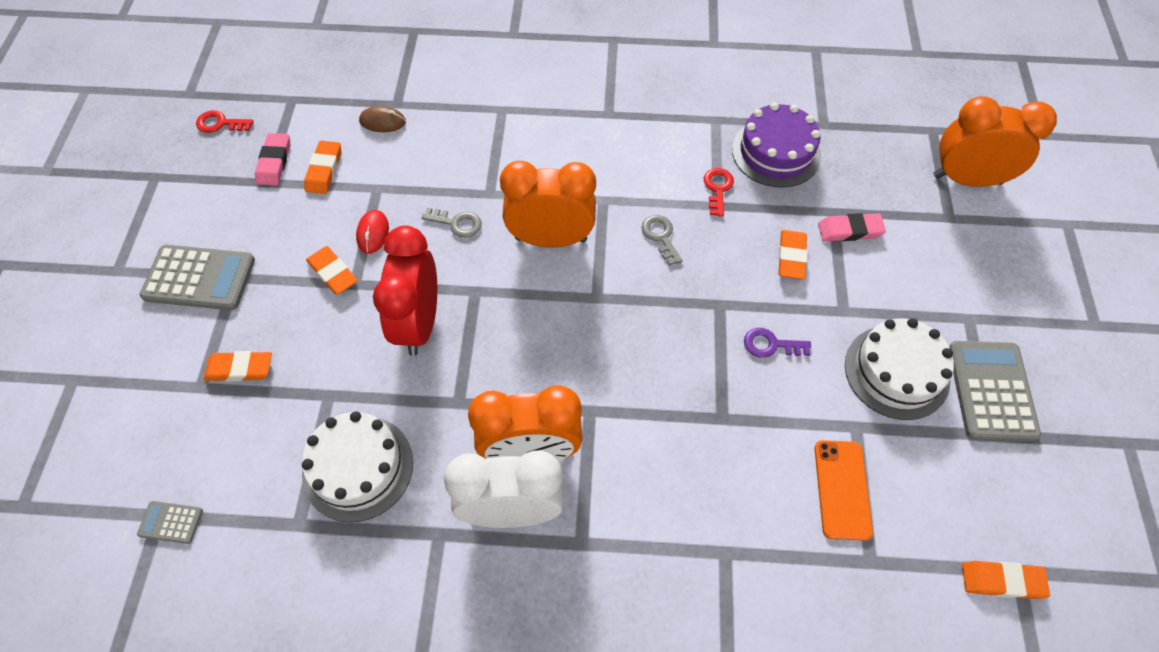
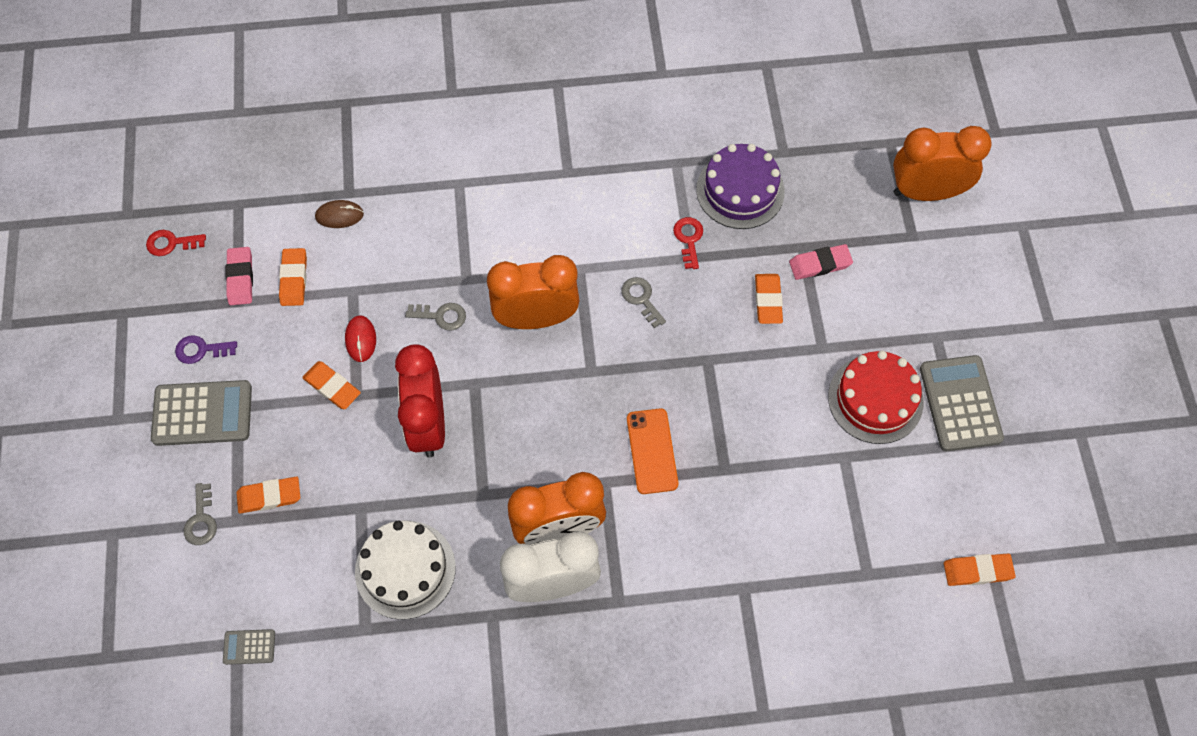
camera: 10 degrees left, 5 degrees up
(164, 381) = (201, 520): none -> grey key
(770, 345) = (759, 392): purple key -> purple key (201, 350)
(842, 489) = (837, 515): orange phone -> orange phone (652, 451)
(896, 372) = (875, 399): white cake -> red cake

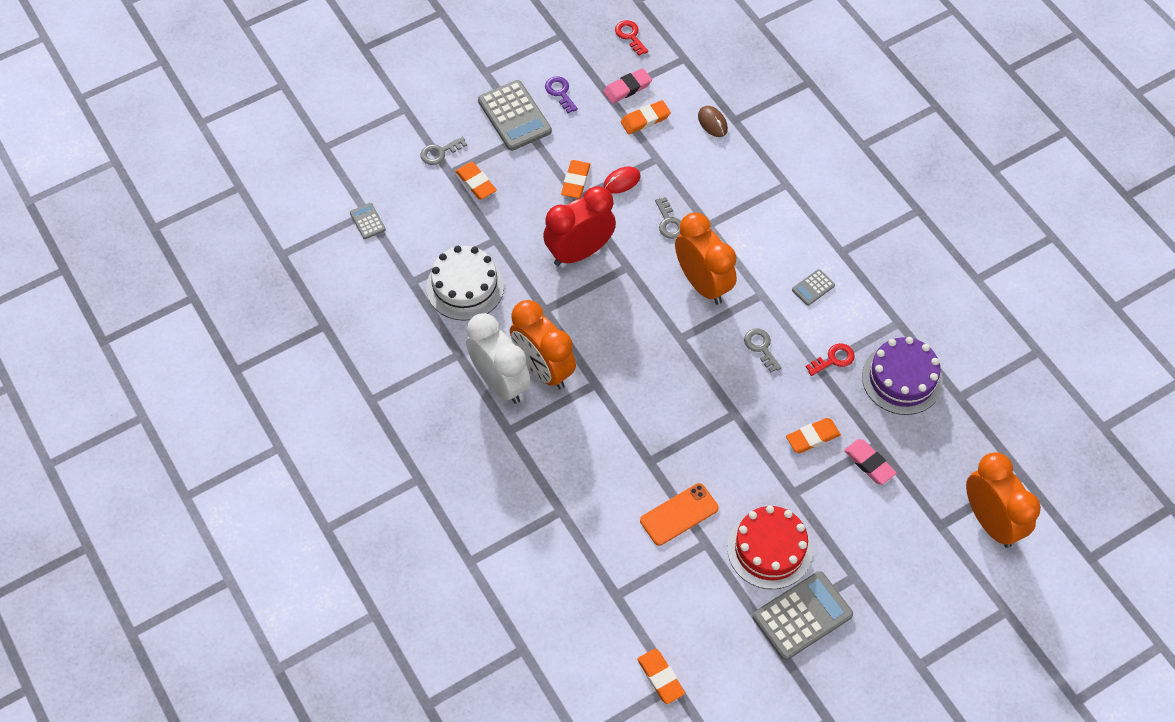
camera: 65 degrees right, 5 degrees down
(596, 218) = (813, 288): none -> grey calculator
(641, 299) = (761, 347): grey key -> grey key turned 60 degrees counterclockwise
(652, 451) = (637, 405): orange phone -> orange phone (679, 514)

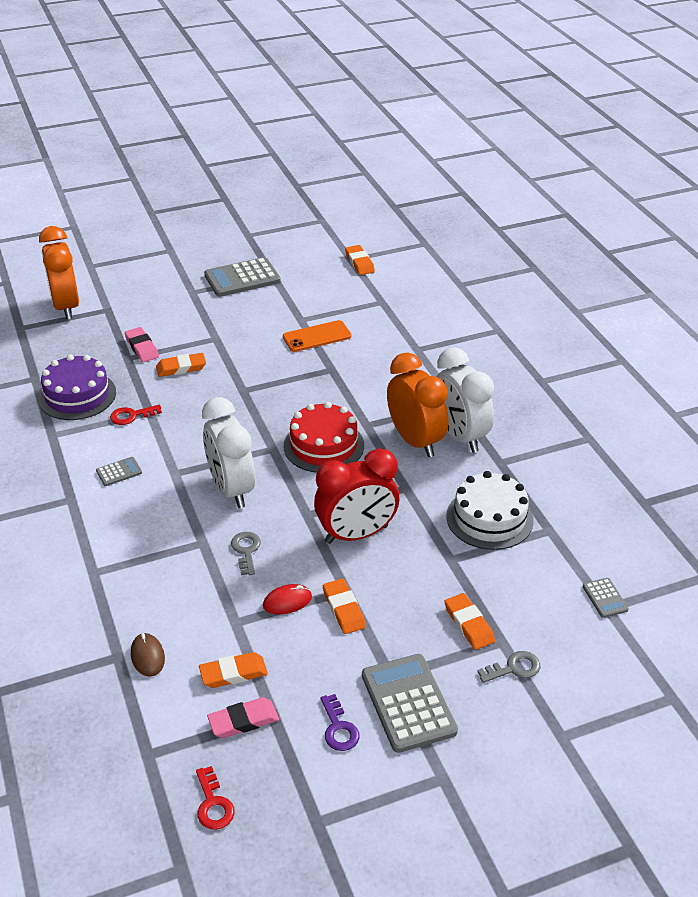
camera: 170 degrees left, 20 degrees down
(576, 181) = (343, 609): orange eraser -> orange eraser turned 45 degrees counterclockwise
(703, 283) = (231, 489): orange clock -> white clock
(761, 347) = (196, 432): grey key -> none
(769, 549) = (251, 311): red cake -> red cake (324, 445)

